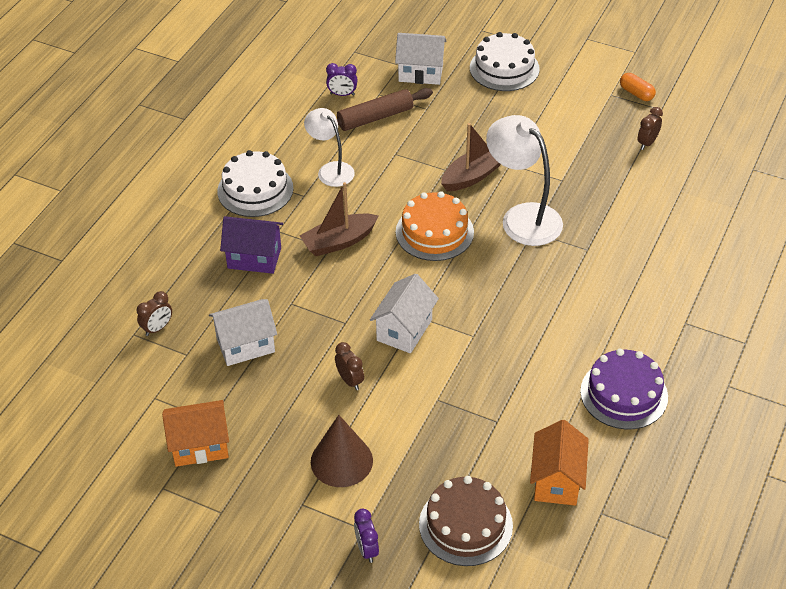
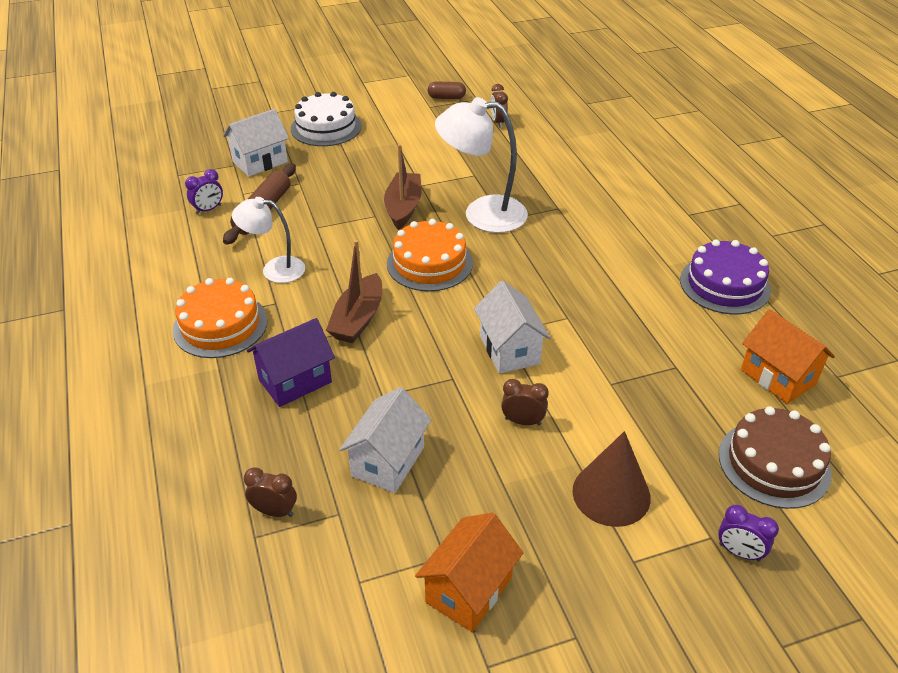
camera: 45 degrees left, 5 degrees down
(157, 328) = (275, 511): brown clock -> brown clock turned 75 degrees counterclockwise
(255, 190) = (220, 325): white cake -> orange cake
(636, 93) = (446, 98): orange capsule -> brown capsule

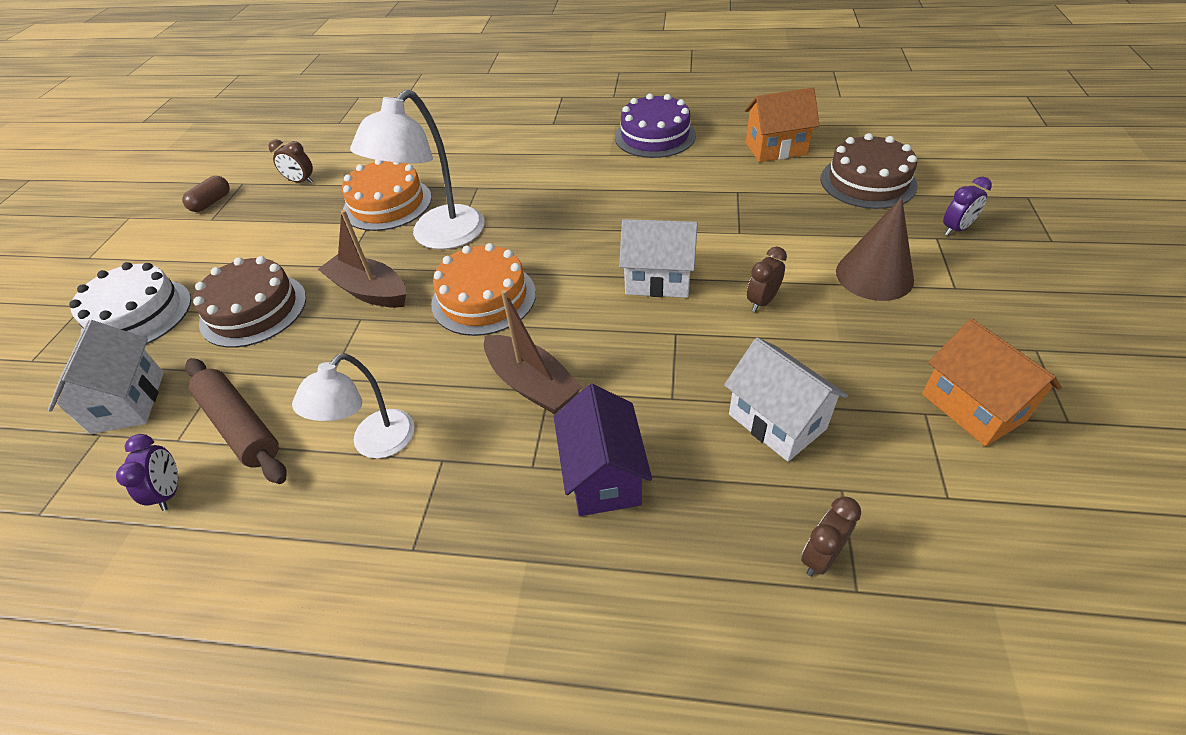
camera: 60 degrees left, 5 degrees up
(220, 325) = (441, 537): orange cake -> orange cake (387, 204)
(356, 168) = (253, 310): none -> brown cake

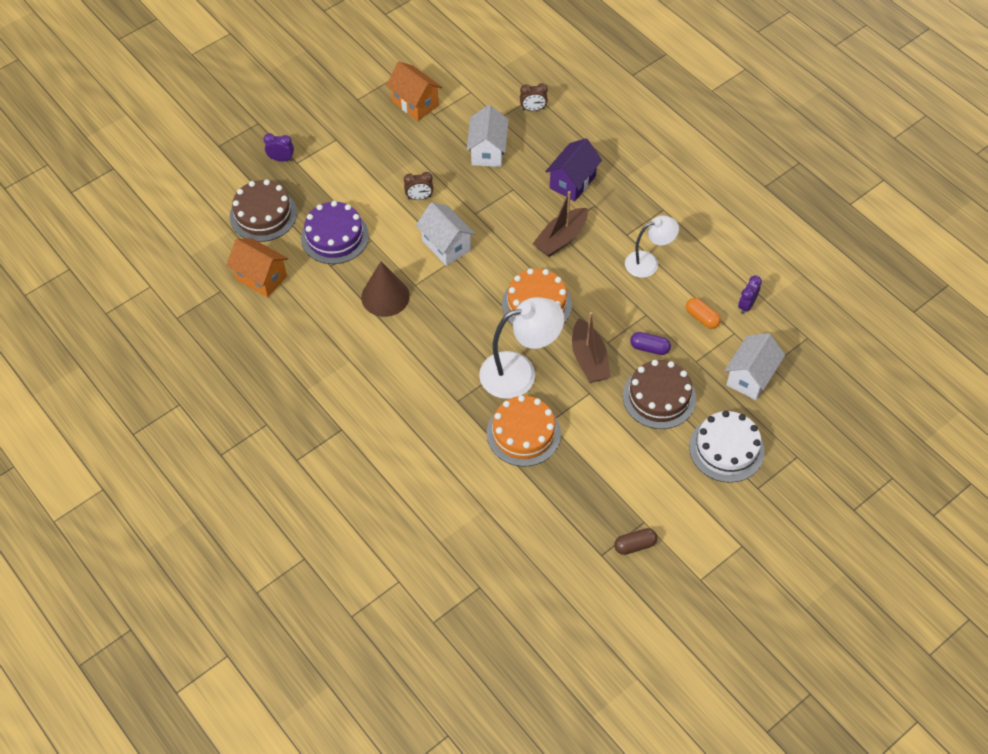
camera: 140 degrees left, 10 degrees up
(240, 426) = (702, 318): brown rolling pin -> orange capsule
(298, 346) = (649, 348): none -> purple capsule
(301, 181) = (560, 516): brown clock -> none
(532, 384) = (561, 239): brown boat -> brown boat turned 135 degrees counterclockwise
(655, 136) = (303, 352): purple cake -> purple cake (334, 236)
(874, 275) = (355, 170): brown cone -> brown cone (385, 296)
(973, 407) = (415, 103): orange house -> orange house turned 60 degrees counterclockwise

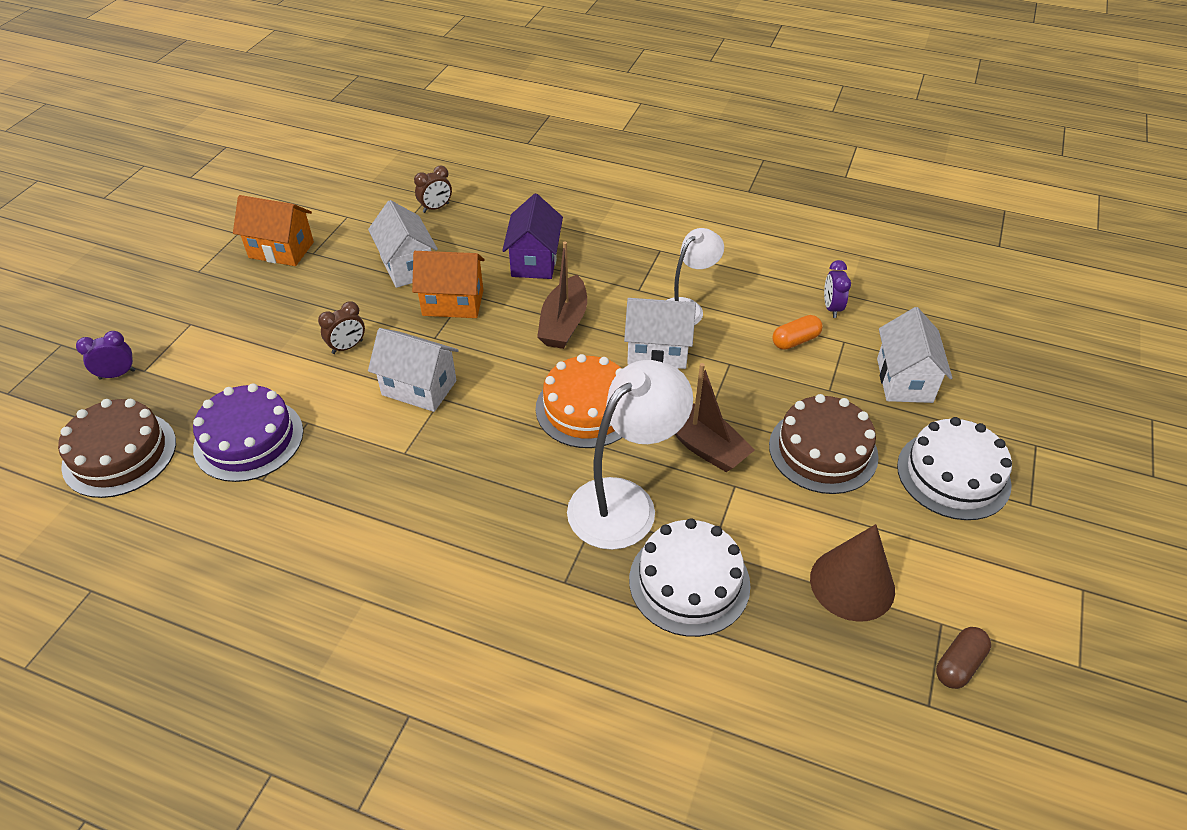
camera: 30 degrees left, 10 degrees down
(261, 277) = (155, 541): orange house -> orange house (453, 303)
(385, 296) = (369, 486): brown cone -> brown cone (852, 584)
(523, 433) = (689, 582): orange cake -> white cake
(607, 285) = (658, 351): none -> white house
(649, 348) = (764, 399): purple capsule -> none
(702, 318) = (795, 340): orange capsule -> orange capsule turned 45 degrees counterclockwise

